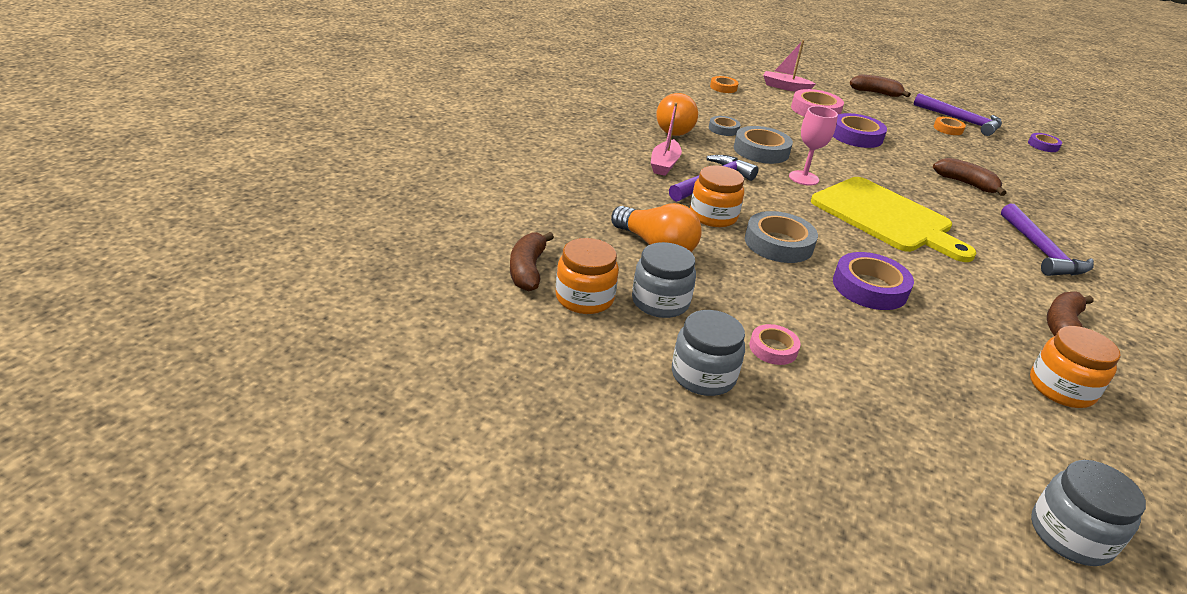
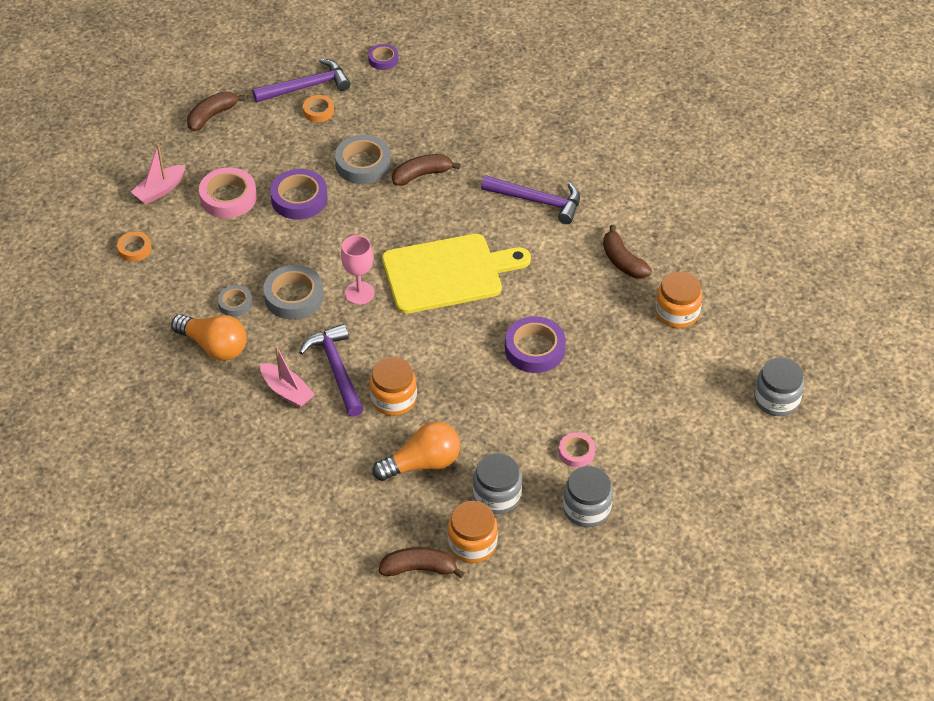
camera: 60 degrees left, 15 degrees up
(527, 270) = (419, 568): brown banana -> brown banana turned 150 degrees clockwise
(778, 243) = (453, 374): grey tape -> grey tape (363, 164)

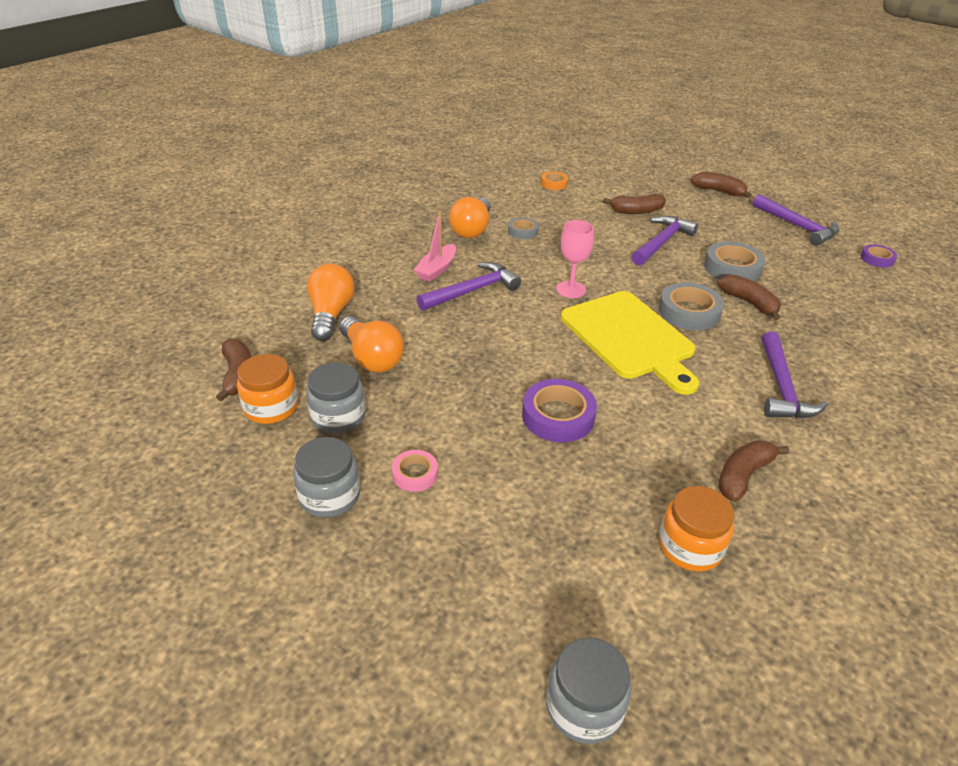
camera: 75 degrees right, 10 degrees down
(160, 190) = (621, 184): pink boat -> none
(228, 197) = (636, 211): pink tape -> brown banana
(294, 297) = (546, 257): grey tape -> grey tape (689, 312)
(299, 199) = (661, 242): purple tape -> purple hammer
(318, 111) = (774, 236): orange tape -> none
(341, 490) = (330, 314): none -> orange light bulb
(393, 399) = (449, 328): orange jar -> none

